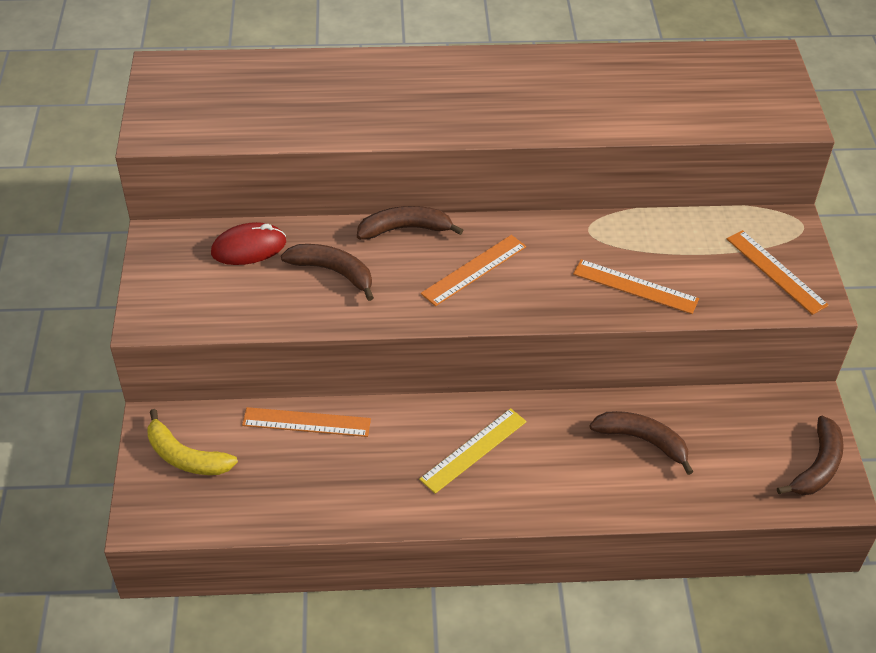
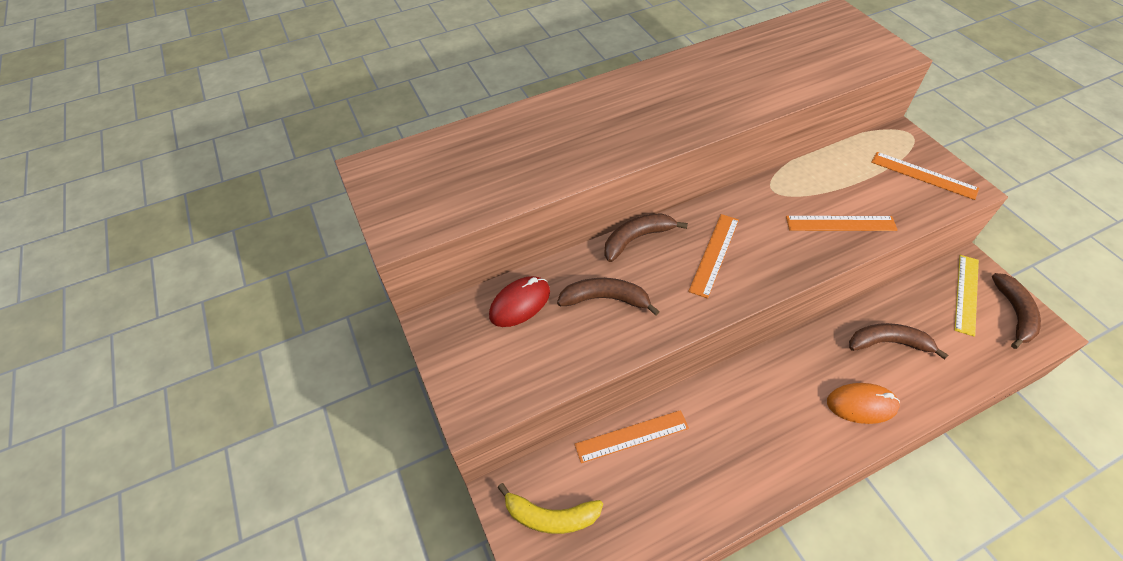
camera: 20 degrees left, 5 degrees up
(474, 450) = (776, 404): yellow ruler -> yellow ruler (966, 294)
(564, 483) = (861, 405): none -> orange mouse

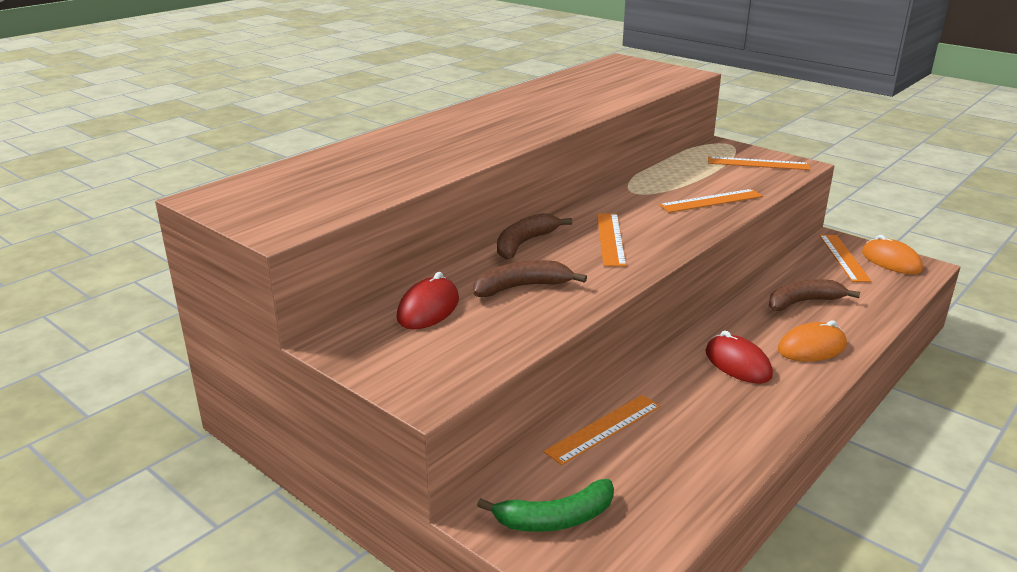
camera: 25 degrees left, 25 degrees down
(550, 516) = (555, 519): yellow banana -> green banana
(782, 401) = (737, 364): none -> red mouse
(966, 294) = (843, 257): yellow ruler -> orange ruler
(1014, 313) = (891, 261): brown banana -> orange mouse

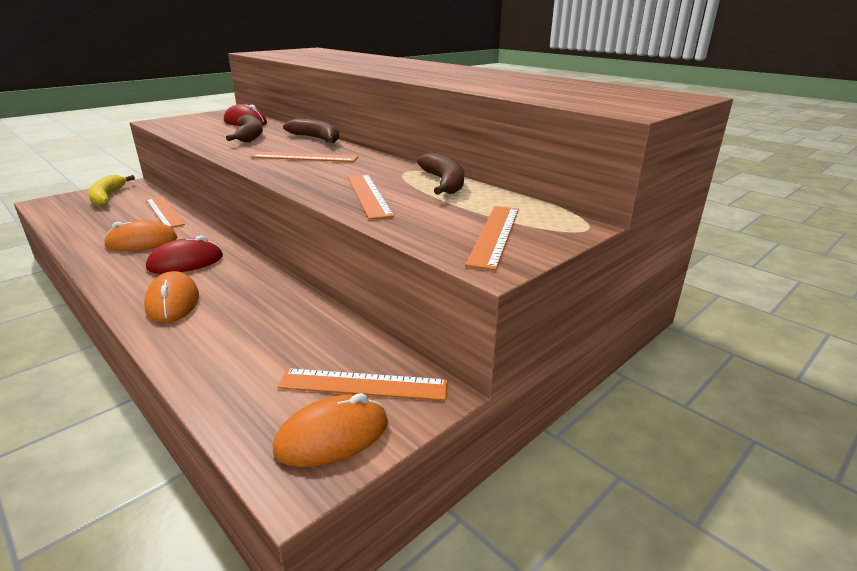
camera: 95 degrees right, 0 degrees up
(555, 519) = (107, 197): green banana -> yellow banana
(708, 411) = (142, 242): none -> orange mouse
(803, 302) = (261, 318): brown banana -> brown banana (444, 183)

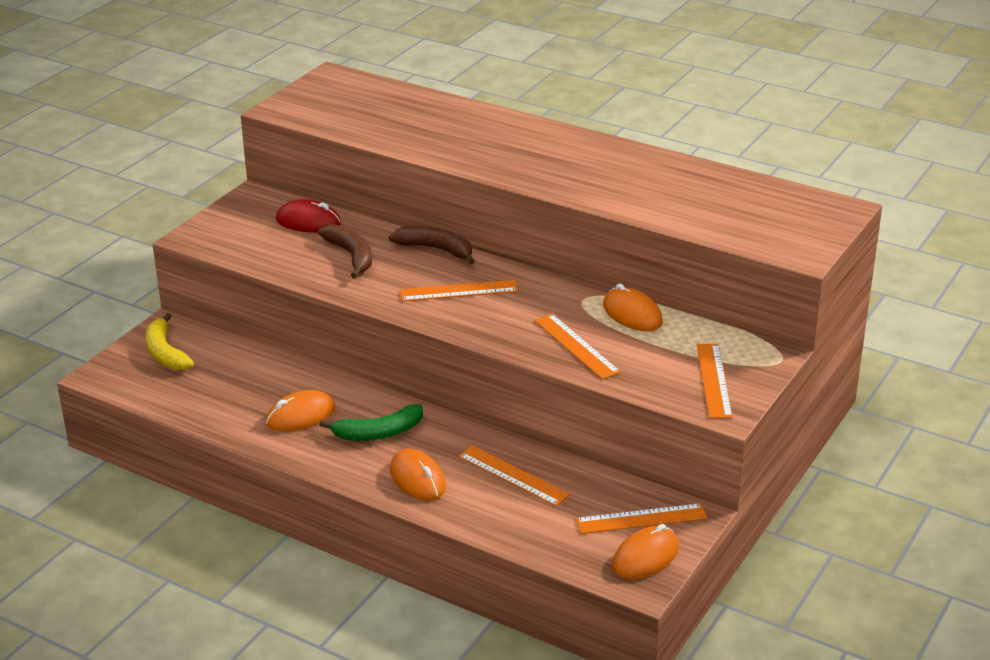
camera: 15 degrees left, 5 degrees up
(164, 212) = (269, 366): orange ruler -> orange ruler (513, 475)
(186, 262) = (378, 433): red mouse -> green banana
(444, 183) = (632, 314): brown banana -> orange mouse

